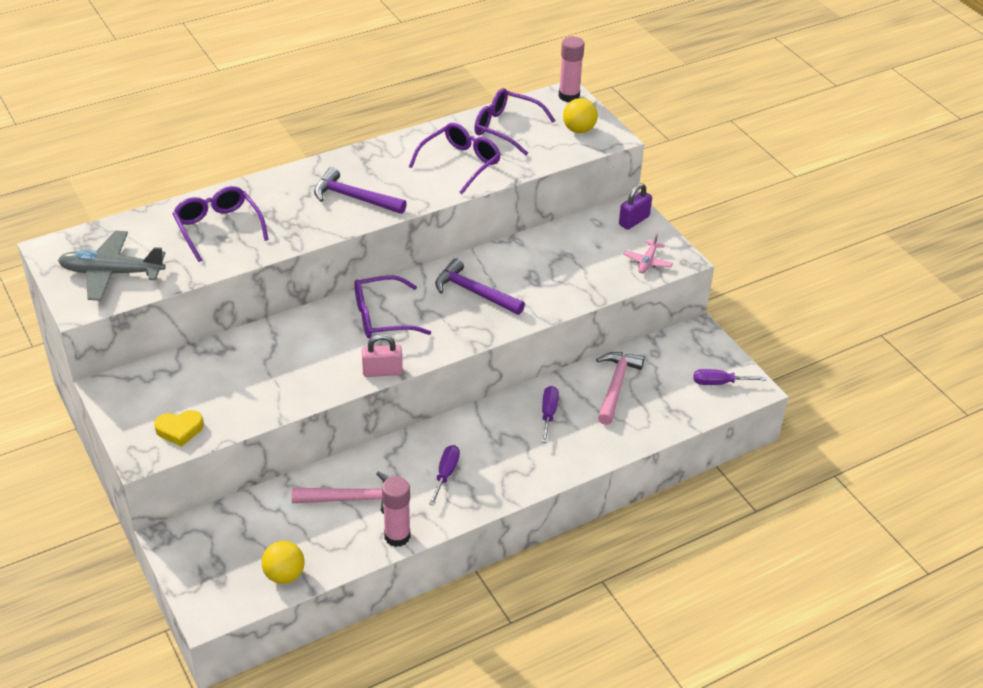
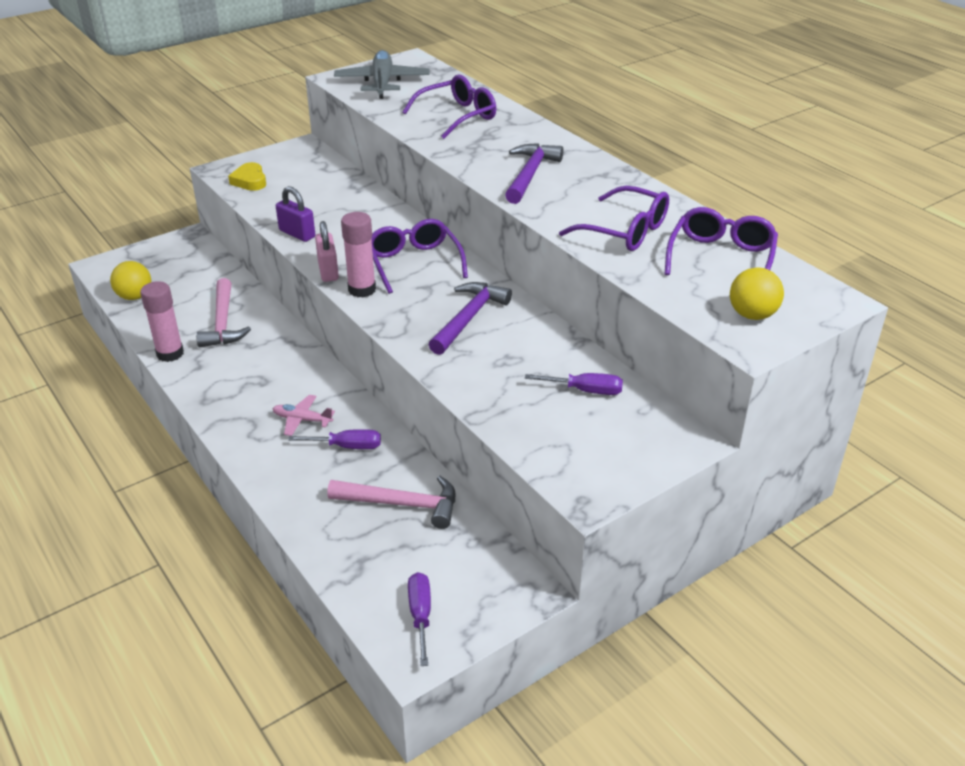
camera: 85 degrees right, 5 degrees down
(446, 474) = (252, 377): purple screwdriver -> purple screwdriver (585, 391)
(569, 96) = (833, 303): pink glue stick -> pink glue stick (362, 289)
(634, 220) = (662, 445): purple padlock -> purple padlock (297, 234)
(647, 262) = (570, 461): pink plane -> pink plane (302, 420)

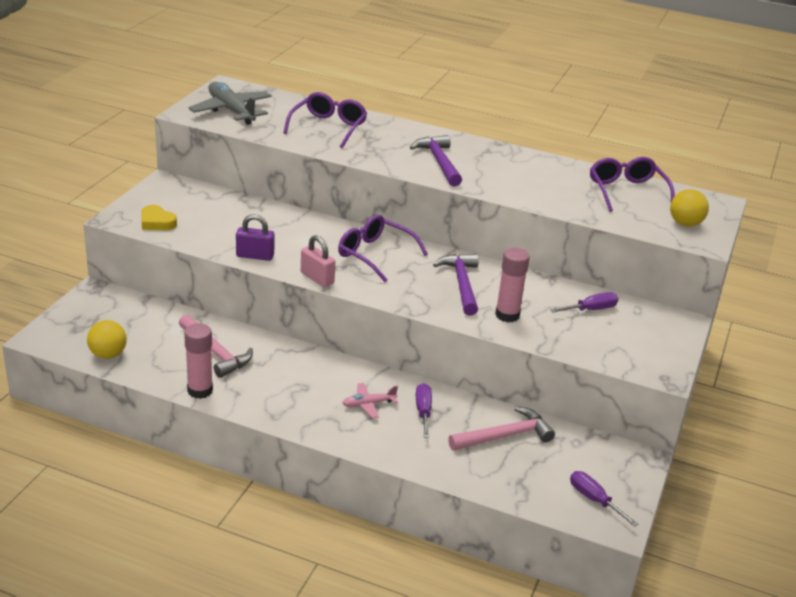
camera: 35 degrees left, 5 degrees down
(347, 446) = (423, 411): purple screwdriver -> purple screwdriver turned 60 degrees counterclockwise
(362, 289) = (360, 285): pink glue stick -> pink glue stick (507, 315)
(625, 231) = (550, 188): purple glasses -> none

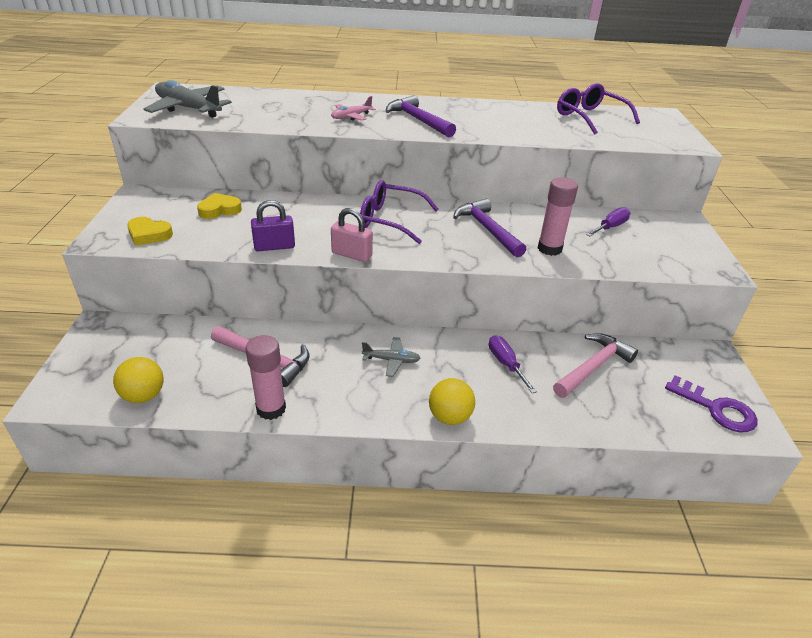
camera: 20 degrees left, 5 degrees up
(226, 212) = (219, 210): none -> yellow heart
(322, 381) = (391, 360): none -> grey plane
(328, 127) = (294, 108): purple glasses -> none
(368, 404) = (451, 372): pink plane -> pink plane (351, 117)
(594, 500) = (716, 408): purple screwdriver -> purple key
(685, 224) = (659, 133): yellow ball -> yellow ball (450, 417)

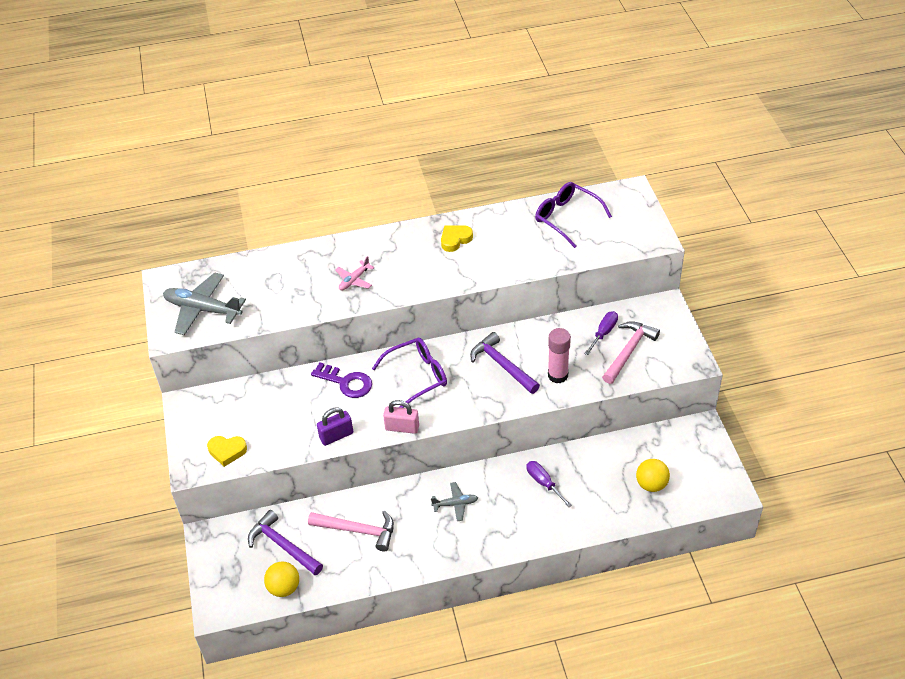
camera: 10 degrees left, 10 degrees up
(219, 210) = (268, 404): yellow heart -> yellow heart (455, 240)
(271, 409) = (383, 572): pink glue stick -> none
(390, 220) = (417, 376): purple glasses -> purple glasses turned 150 degrees clockwise
(418, 120) = (415, 268): purple hammer -> purple hammer (283, 546)
(450, 417) = (514, 542): yellow ball -> yellow ball (651, 484)
(593, 367) = (610, 467): pink hammer -> pink hammer (628, 351)
(716, 408) = (704, 481): purple key -> purple key (346, 382)

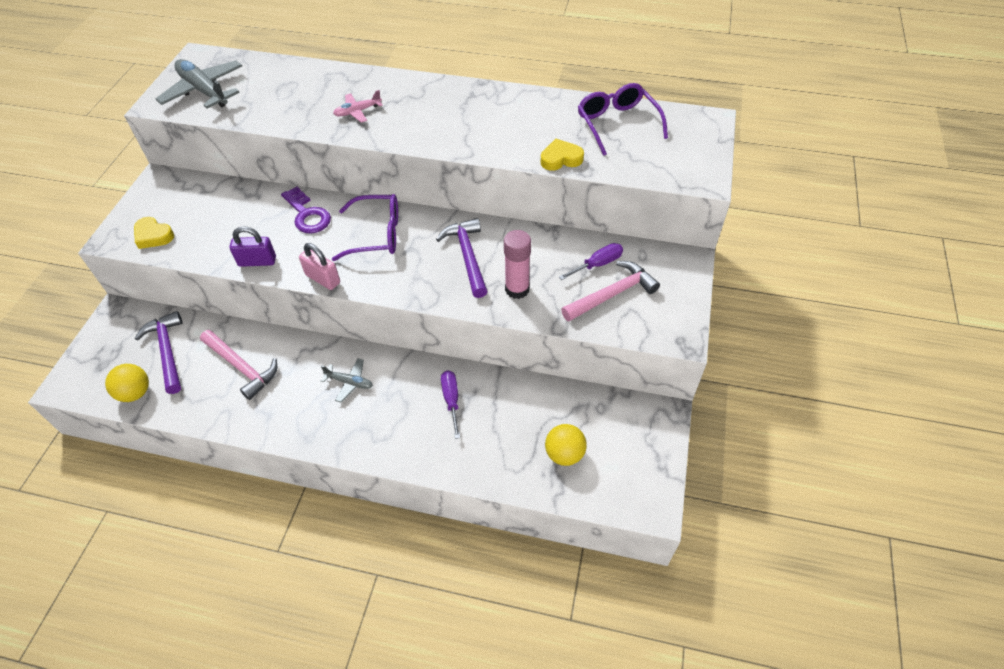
camera: 25 degrees right, 5 degrees up
(455, 240) = (485, 107): yellow heart -> yellow heart (561, 159)

